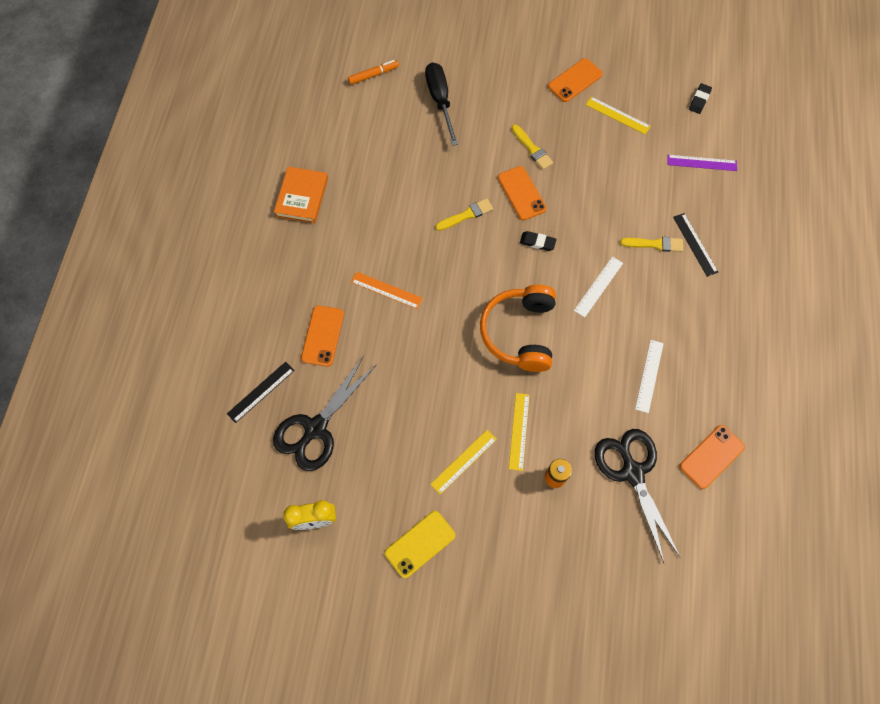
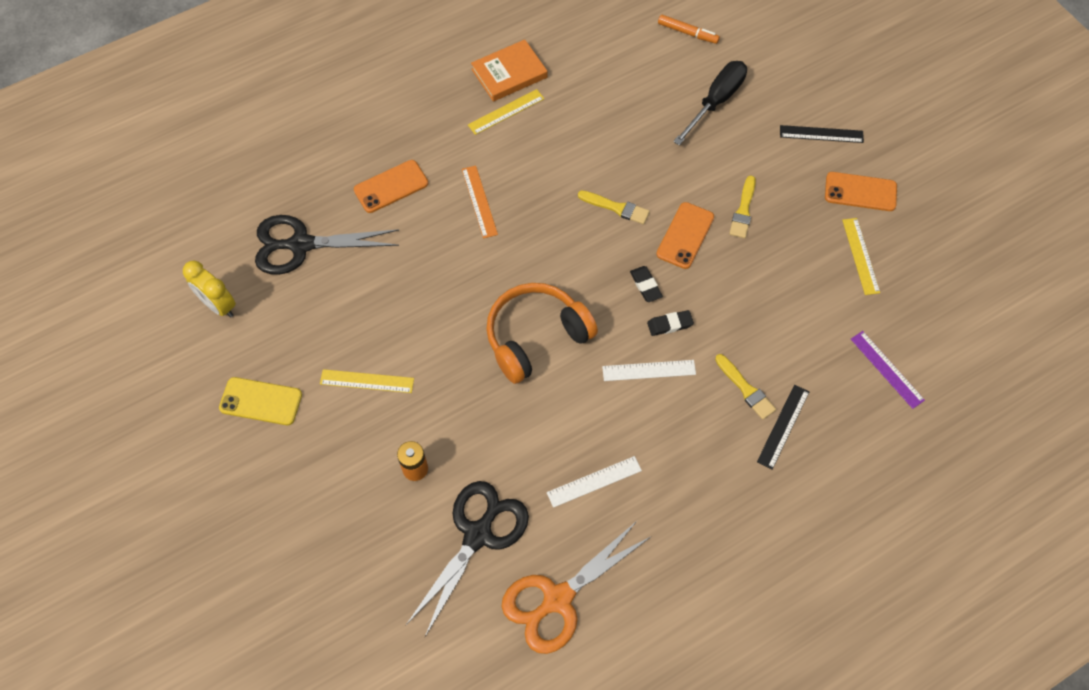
camera: 50 degrees right, 5 degrees down
(261, 392) = (300, 181): black ruler -> black ruler (821, 134)
(519, 431) = (435, 406): yellow ruler -> yellow ruler (506, 112)
(699, 100) = (961, 316): black eraser -> black eraser (669, 324)
(711, 457) = (557, 599): orange phone -> orange scissors

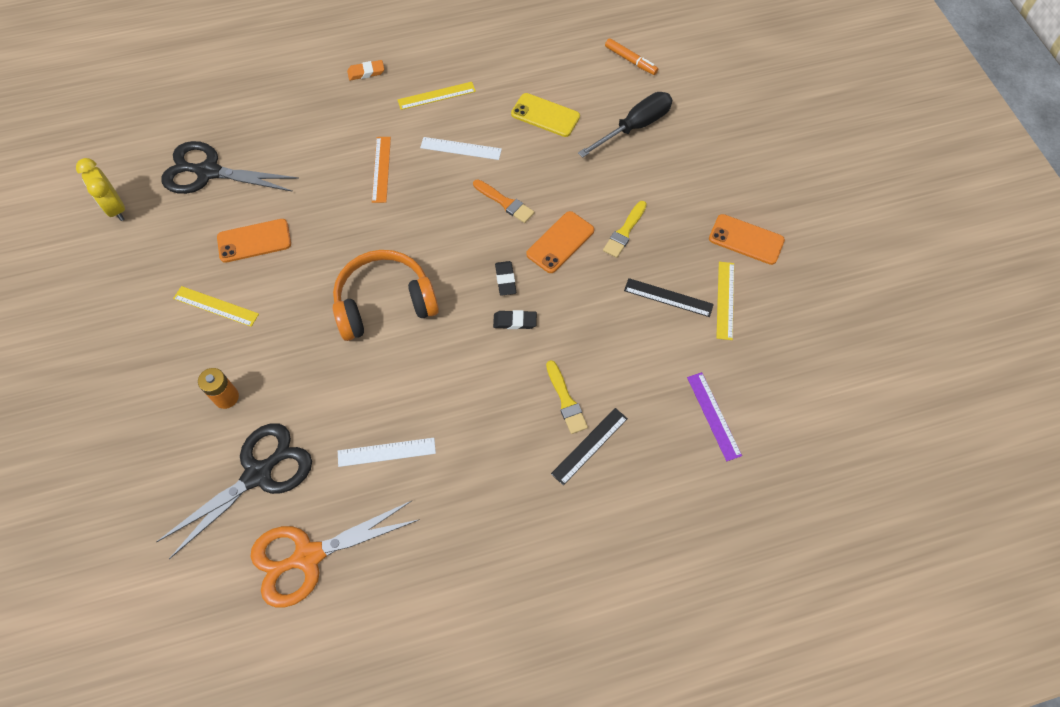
camera: 15 degrees right, 0 degrees up
(261, 401) = (116, 301): yellow phone -> yellow phone (545, 115)
(391, 186) = (308, 139): orange phone -> orange phone (254, 241)
(423, 102) = (366, 72): none -> orange eraser
(509, 73) = (452, 63): orange book -> none
(616, 208) = (505, 202): yellow brush -> orange brush
(649, 370) = (478, 359): white ruler -> white ruler (461, 148)
(821, 134) = (726, 178): black ruler -> black ruler (668, 297)

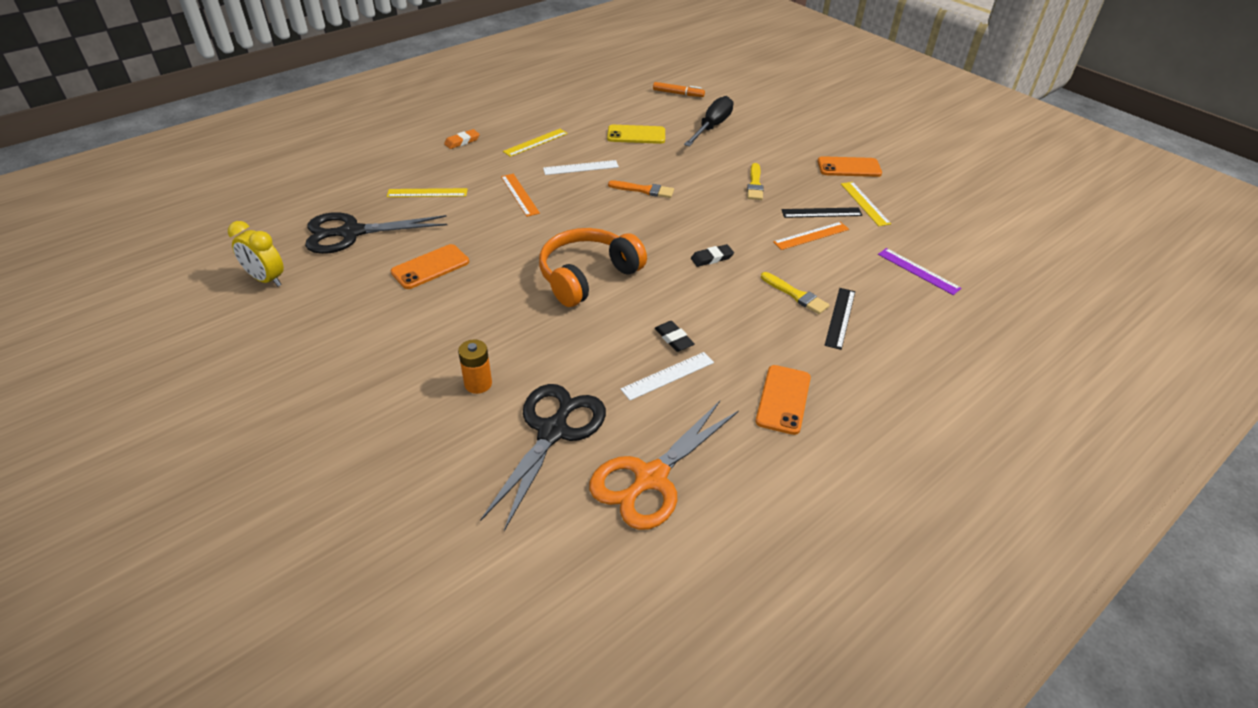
camera: 25 degrees left, 20 degrees down
(216, 306) = (421, 321): yellow ruler -> yellow ruler (427, 193)
(505, 280) = (682, 235): black eraser -> black eraser (674, 338)
(560, 242) = (709, 202): orange phone -> orange phone (783, 399)
(635, 326) = (811, 236): none -> orange ruler

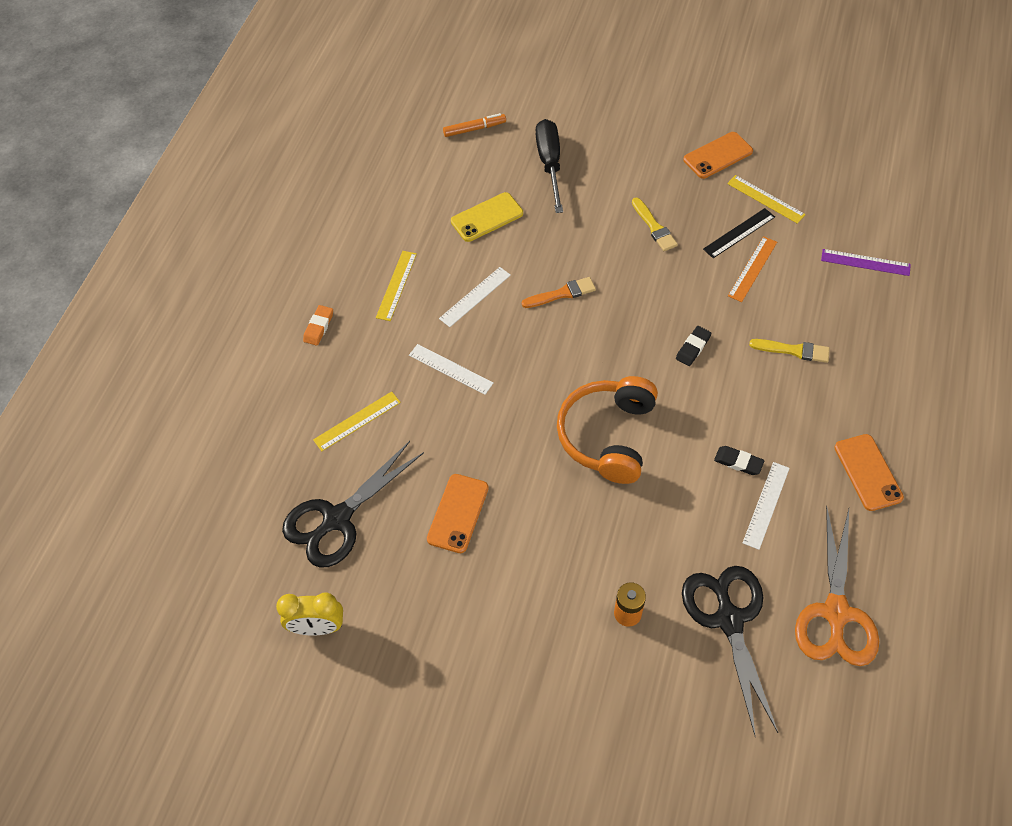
camera: 30 degrees left, 15 degrees up
(519, 194) = (450, 369): orange ruler -> white ruler
(840, 318) = (845, 356): black ruler -> none

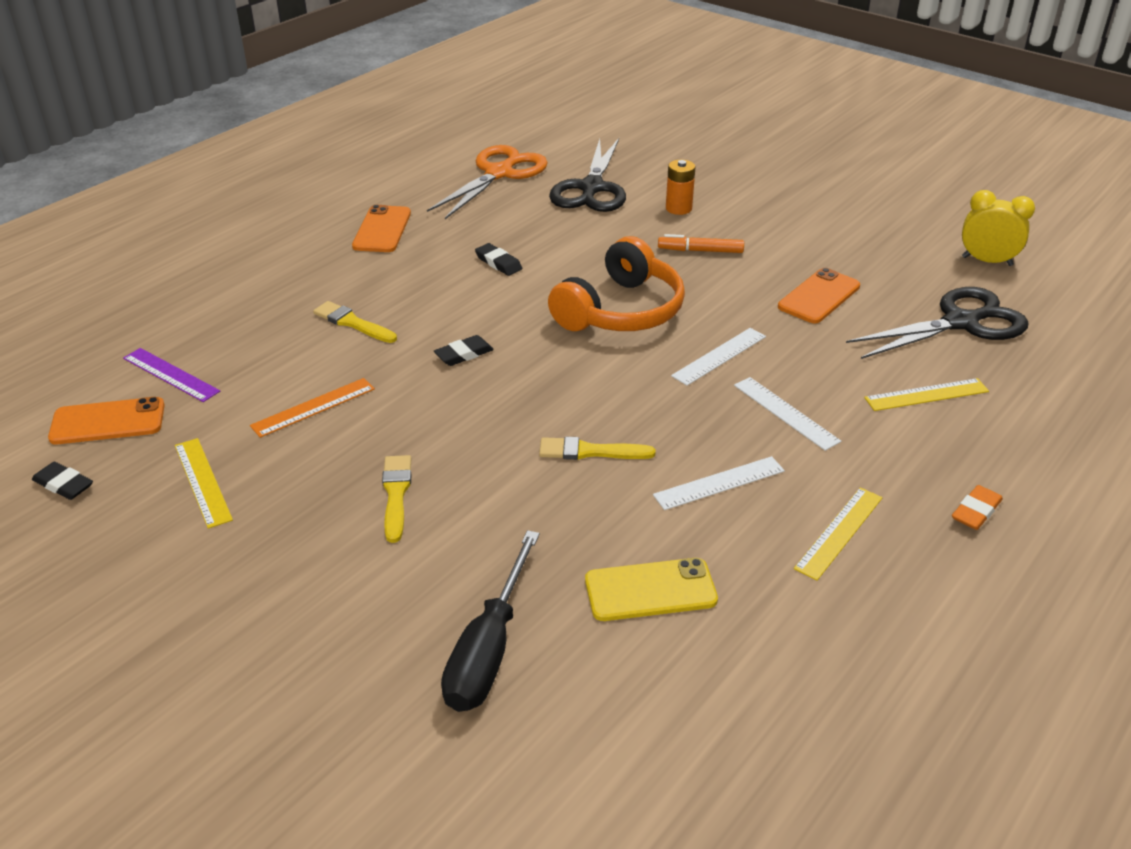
camera: 160 degrees left, 20 degrees down
(474, 129) = (595, 781): orange marker -> orange marker (700, 251)
(562, 293) = (590, 451): orange brush -> yellow brush
(717, 155) = (200, 568): orange phone -> orange phone (108, 422)
(739, 233) = (286, 451): black ruler -> none
(766, 505) = (498, 233): white ruler -> white ruler (719, 356)
(837, 173) = (64, 484): none -> black eraser

